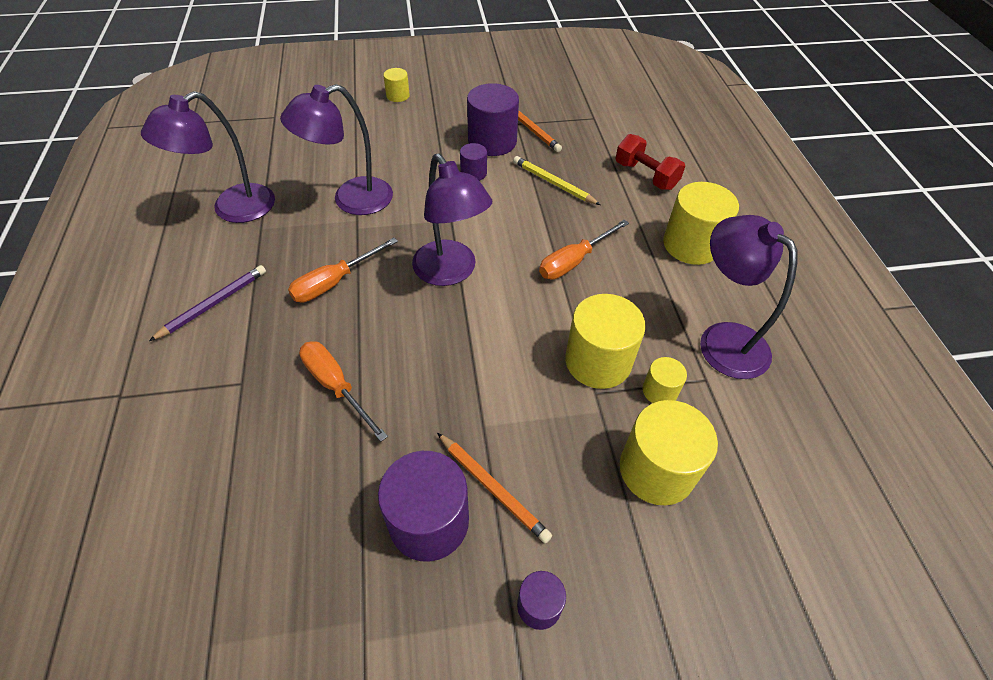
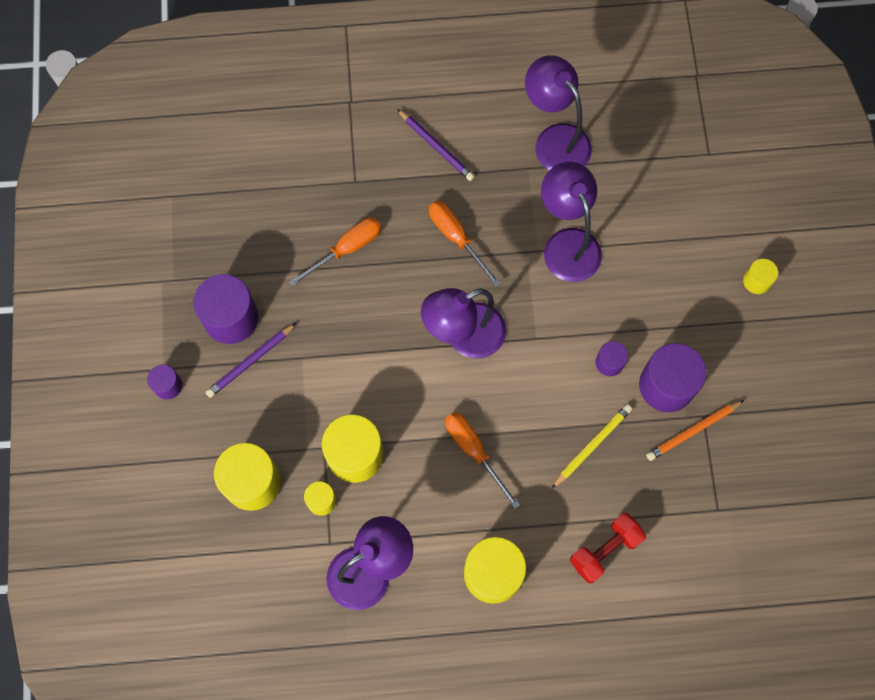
camera: 95 degrees right, 20 degrees up
(493, 488) = (250, 362): orange pencil -> purple pencil

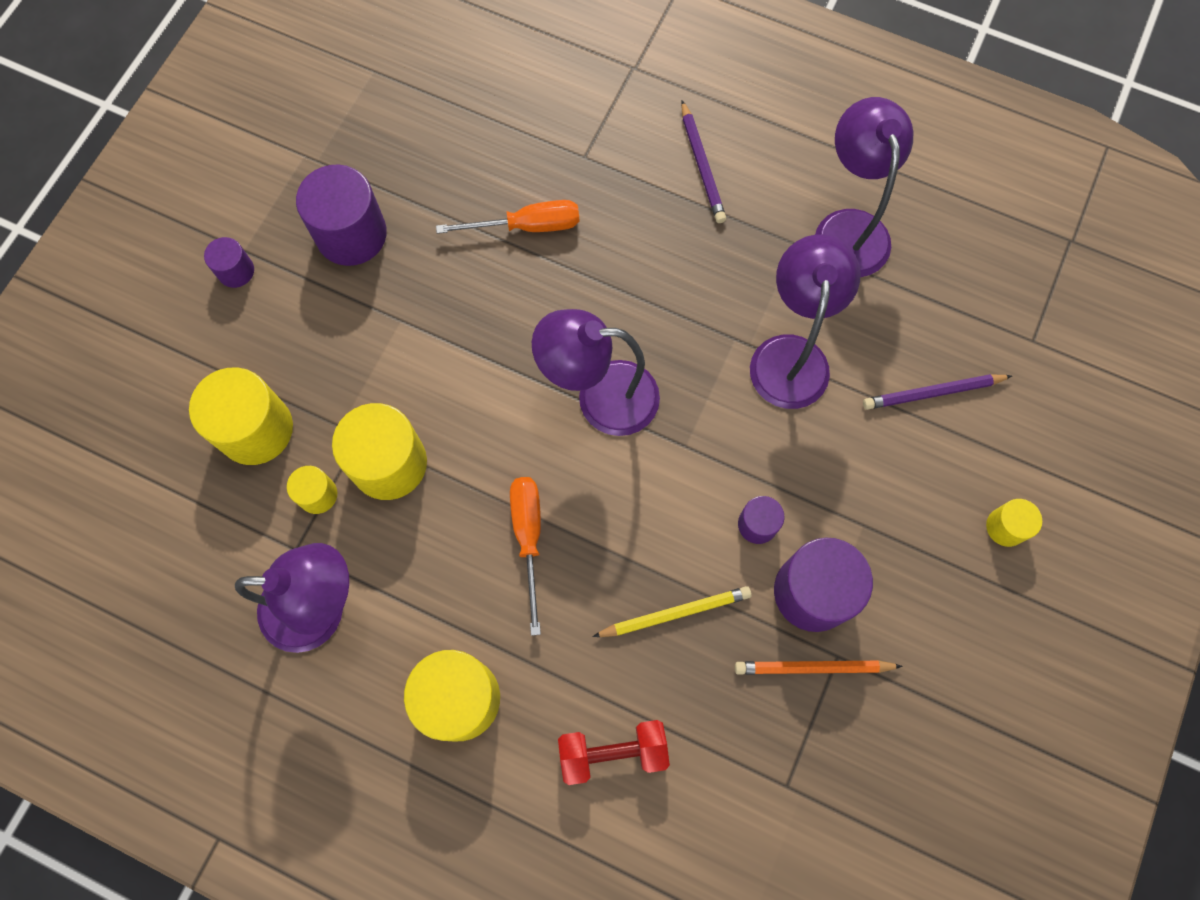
camera: 30 degrees right, 0 degrees up
(250, 362) = (341, 294): purple pencil -> purple pencil (932, 393)
(456, 238) = (661, 280): orange screwdriver -> none

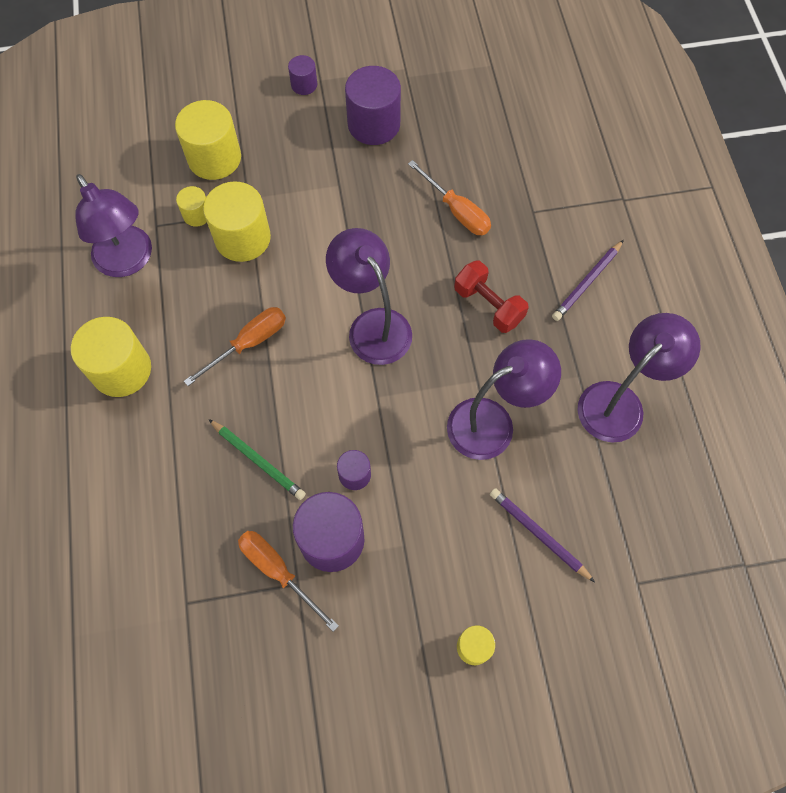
camera: 55 degrees right, 5 degrees down
(613, 751) = (142, 479): red dumbbell -> red dumbbell (488, 305)
(675, 613) = (258, 460): yellow pencil -> green pencil
(813, 668) = (278, 571): orange pencil -> orange screwdriver

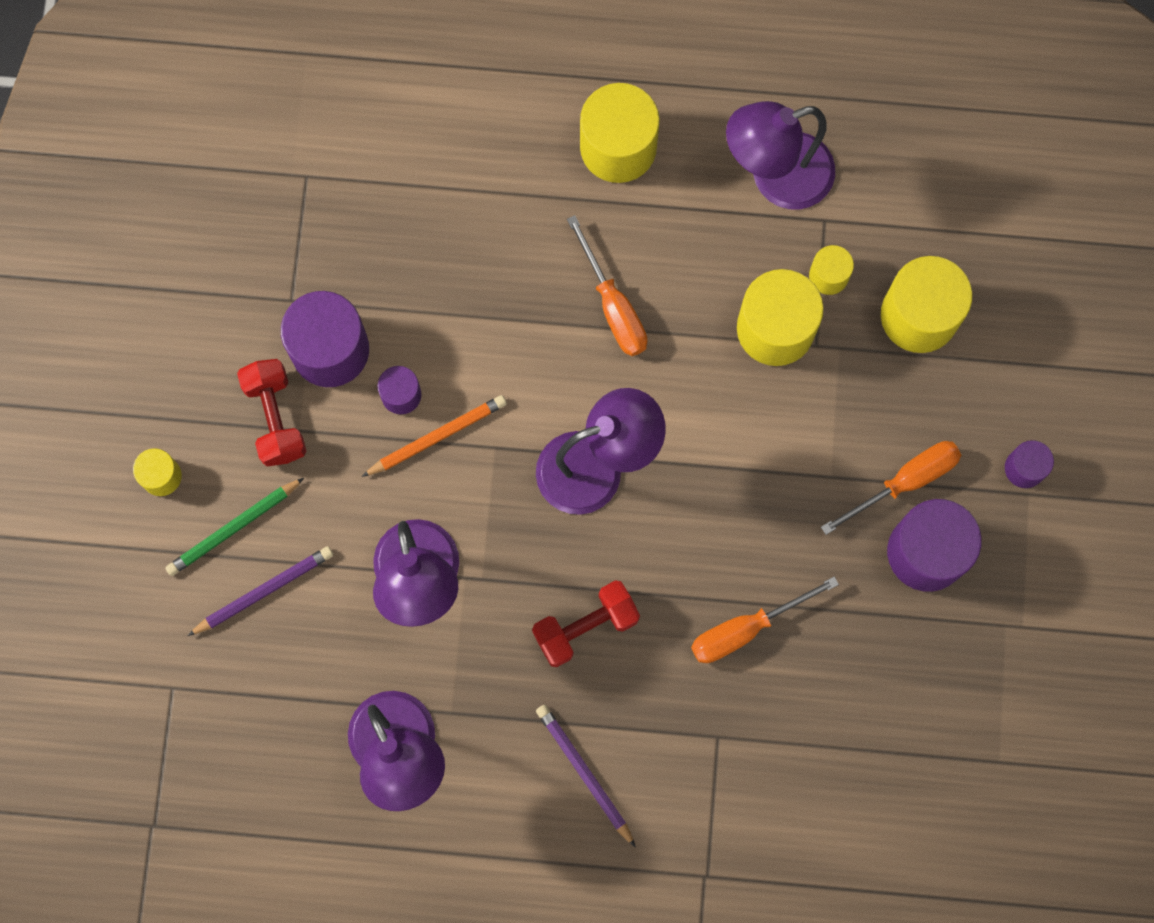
camera: 105 degrees right, 10 degrees up
(258, 460) = (452, 286): green pencil -> green pencil (233, 528)
(278, 571) = (311, 282): orange screwdriver -> orange screwdriver (904, 482)
(380, 439) = (437, 436): none -> orange pencil
(399, 566) = (275, 418): none -> red dumbbell

